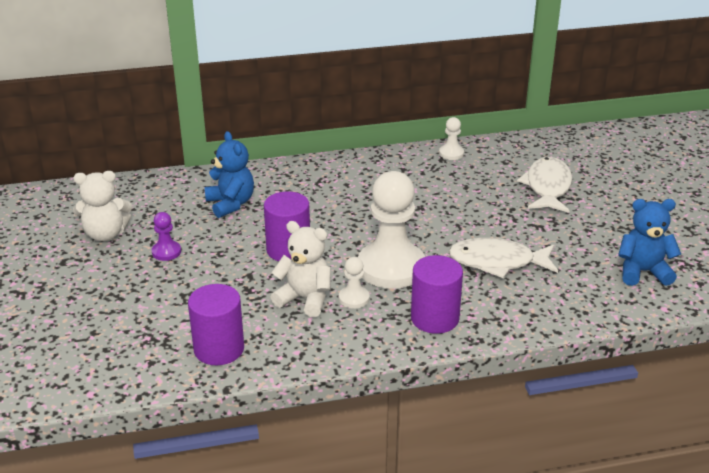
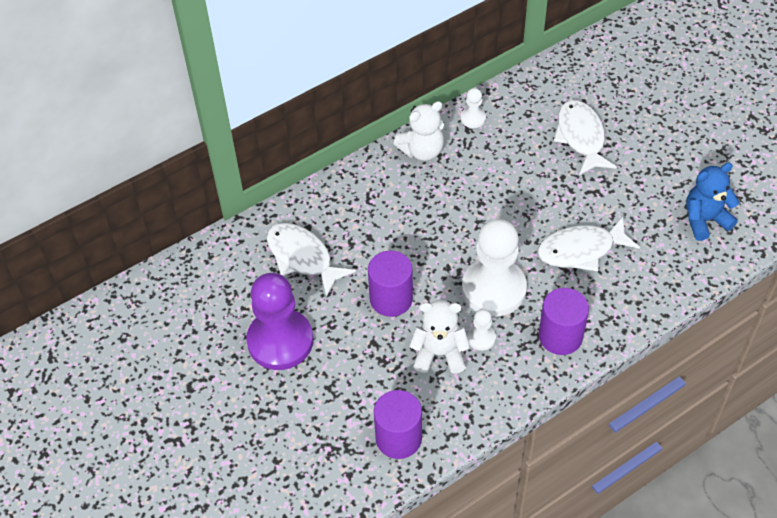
camera: 20 degrees left, 20 degrees up
(105, 234) = (207, 339): white teddy bear -> white teddy bear (422, 151)
(166, 252) = (280, 341): purple pawn -> purple pawn, size x2.30
(230, 204) = (302, 258): blue teddy bear -> white fish

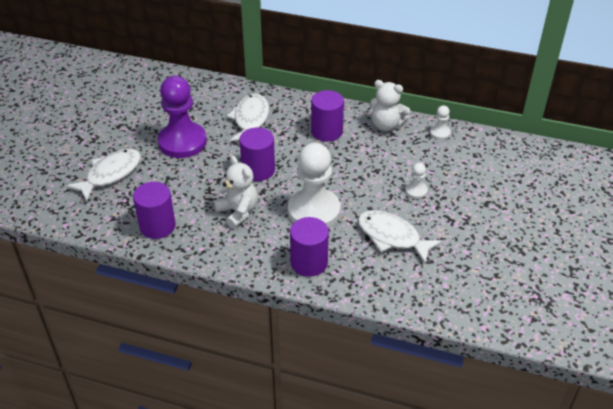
camera: 50 degrees right, 10 degrees down
(385, 204) = (326, 131): none -> purple cylinder
(481, 338) = (269, 225): white pawn -> white pawn (416, 191)
(581, 137) = (488, 189): white fish -> white fish (110, 174)
(705, 220) = (495, 290): blue teddy bear -> none

